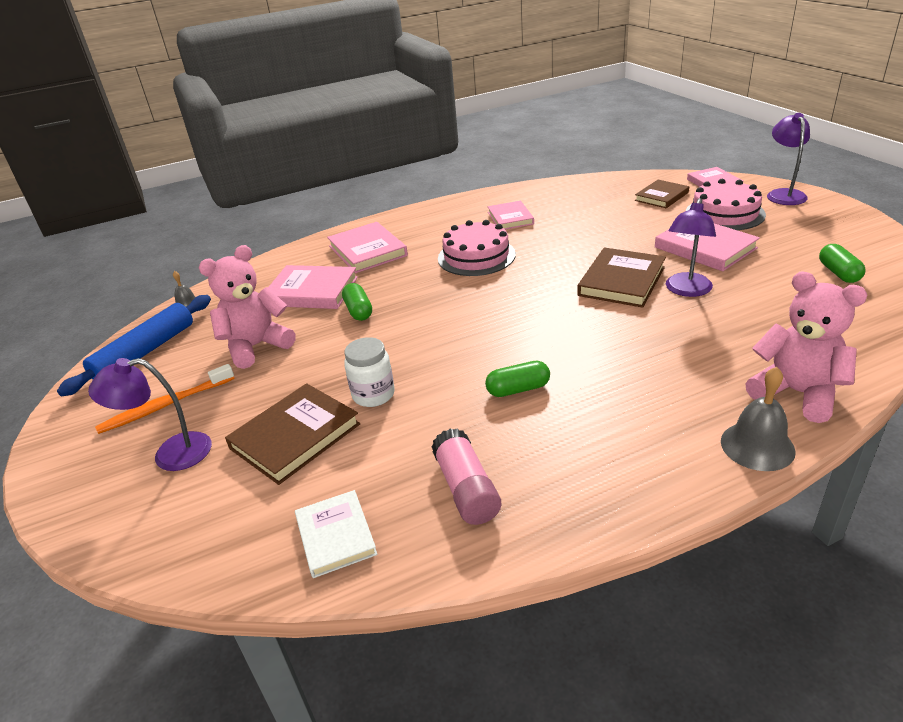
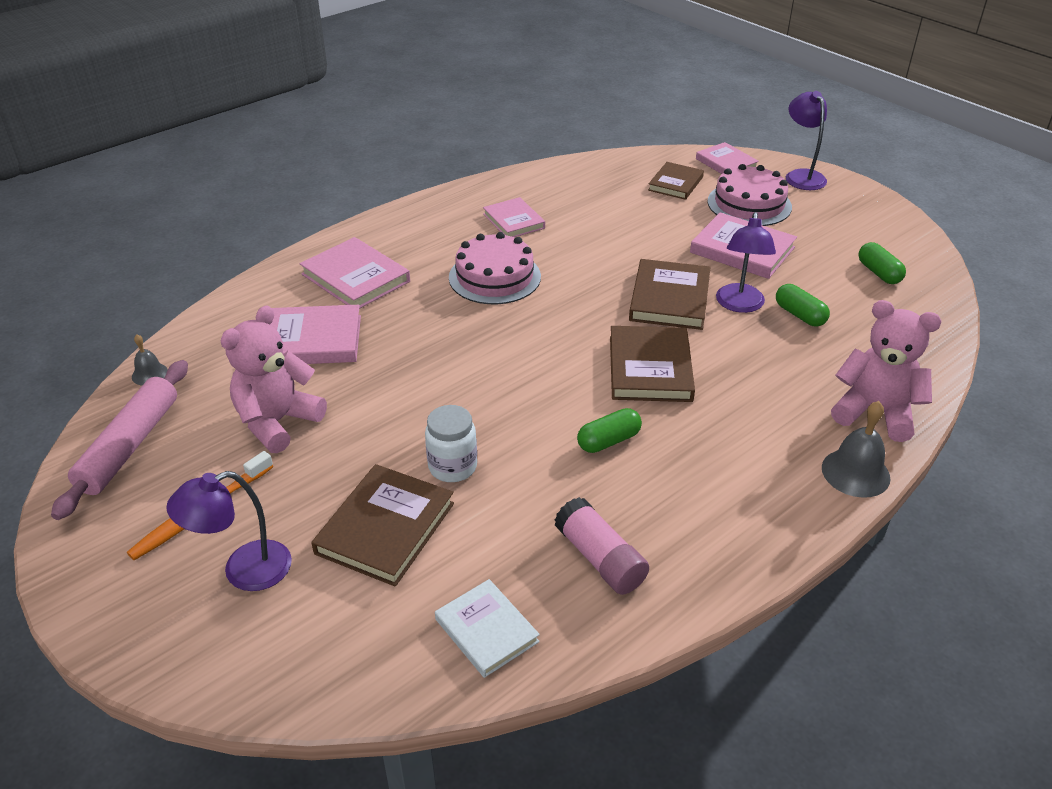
camera: 20 degrees left, 5 degrees up
(145, 352) = (129, 446): blue rolling pin -> pink rolling pin
(358, 311) = (384, 362): green capsule -> green capsule (800, 315)
(581, 334) = (649, 368): none -> brown book

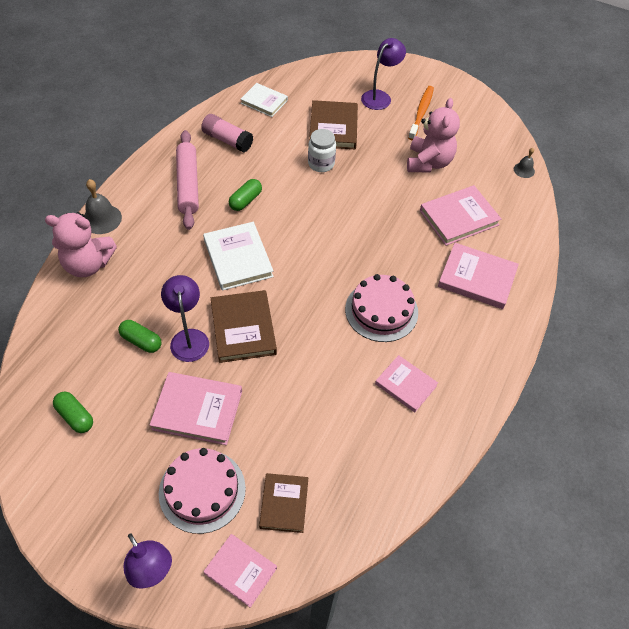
camera: 155 degrees right, 15 degrees up
(129, 446) = (487, 131): pink rolling pin -> pink rolling pin (188, 184)
(649, 368) = (238, 258): brown book -> white book

